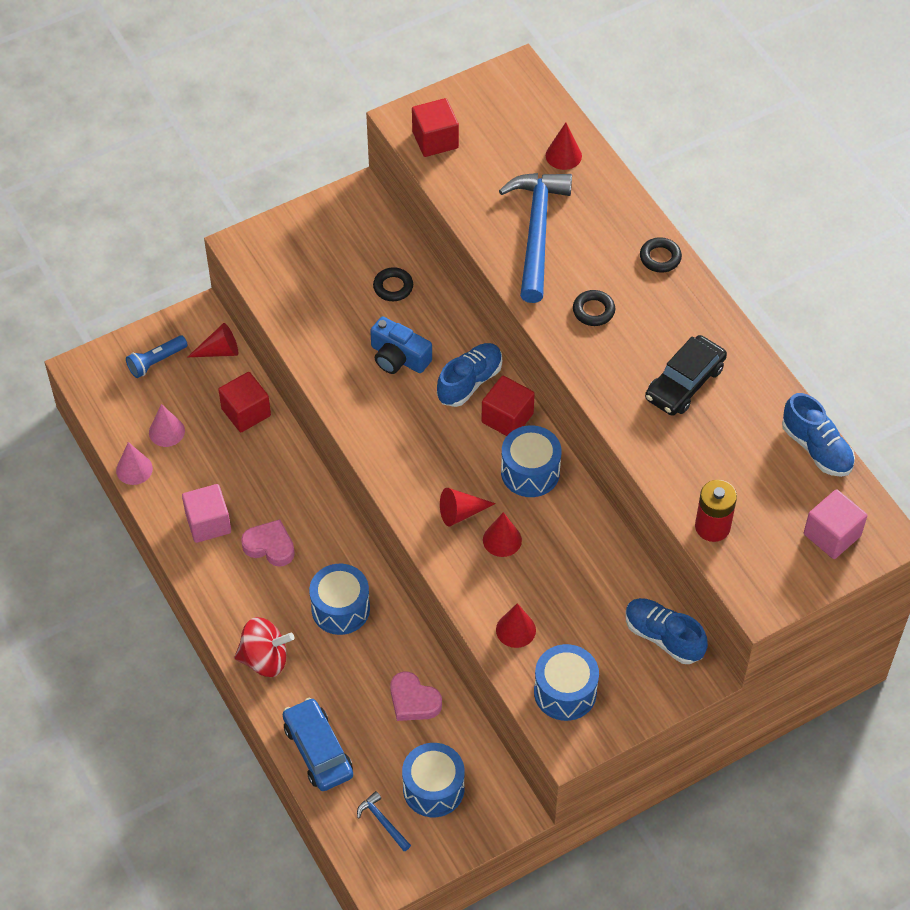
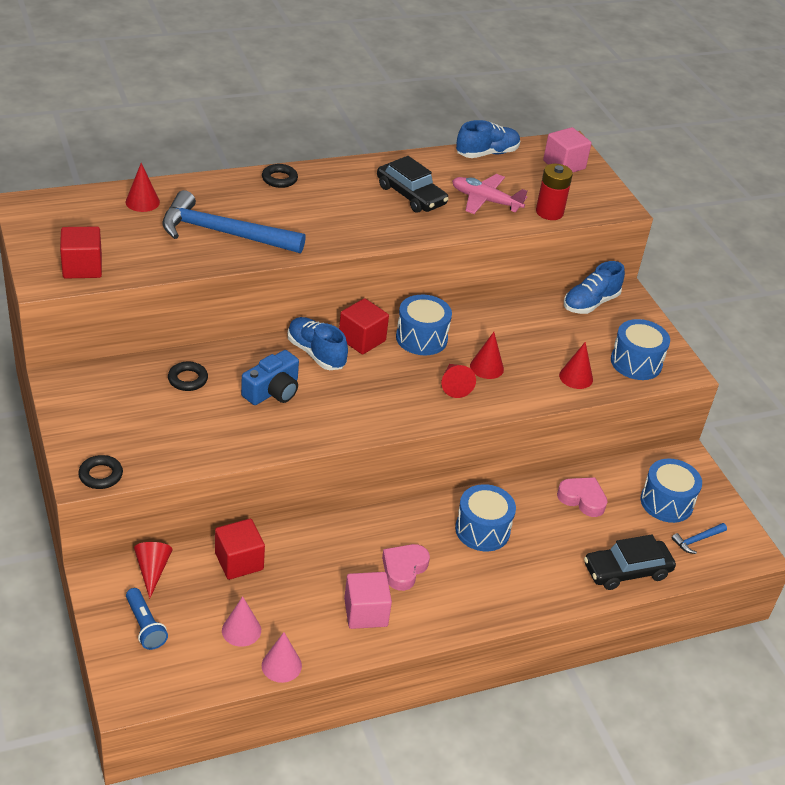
camera: 85 degrees left, 15 degrees down
(265, 659) = (528, 593): red spinning top -> none
(318, 750) = (626, 571): blue car -> black car
(413, 701) = (582, 499): pink heart -> pink heart turned 105 degrees counterclockwise
(593, 311) = (322, 222): black ring -> black ring (101, 475)
(707, 458) = (485, 201): none -> pink plane

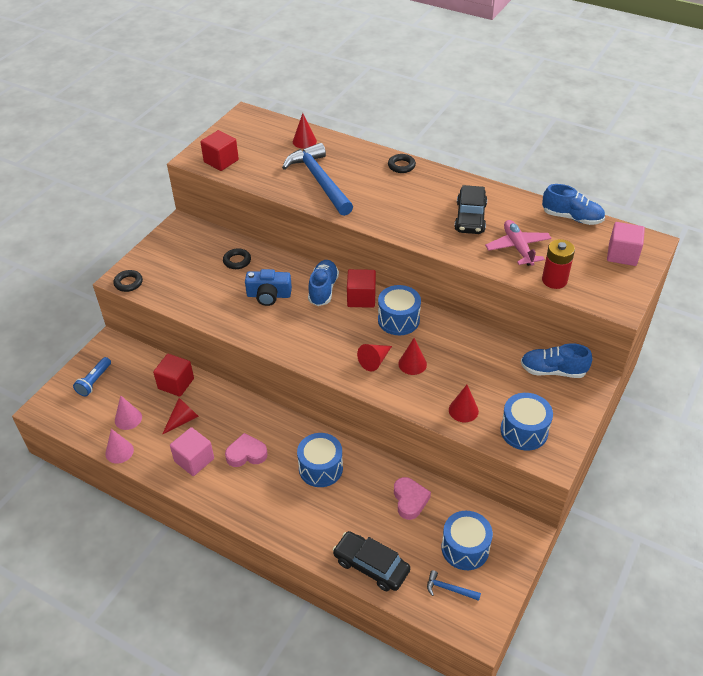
camera: 55 degrees right, 5 degrees up
(152, 570) = (134, 357): red cone -> red cone (183, 420)

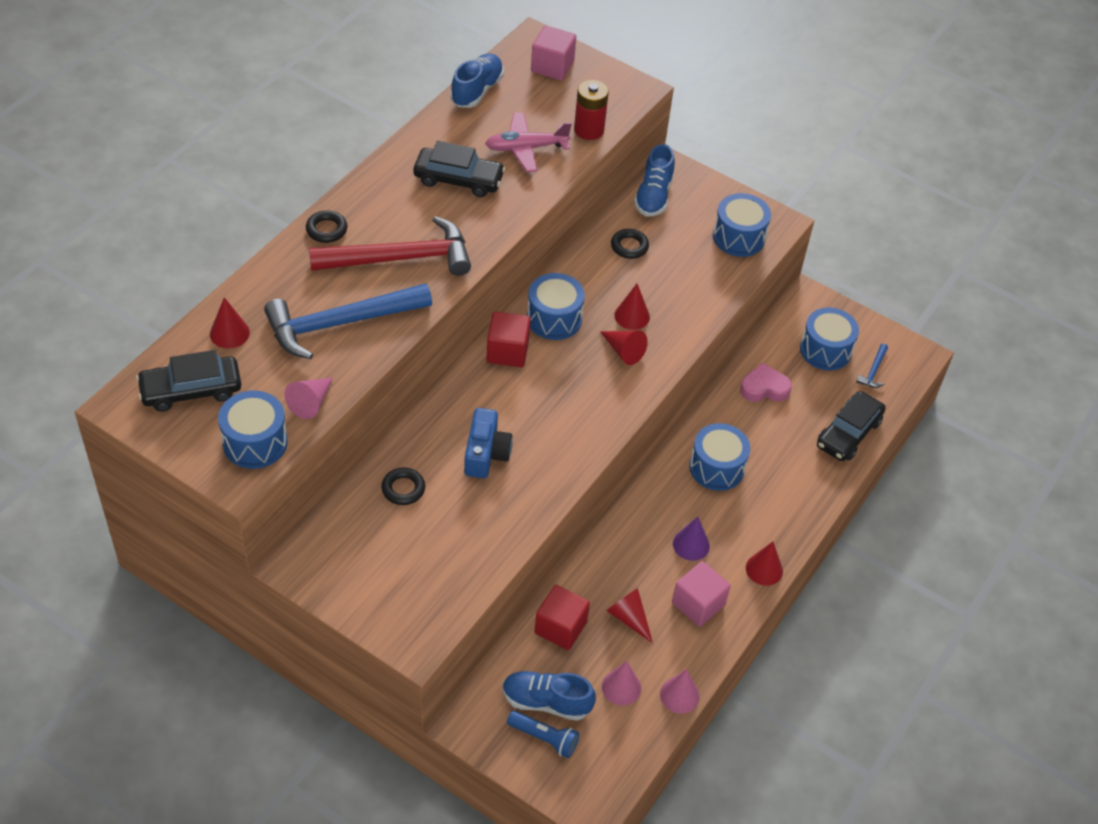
camera: 90 degrees left, 5 degrees up
(128, 283) = (428, 633): black ring -> black ring (629, 246)
(221, 161) = (255, 442): red cube -> blue drum
(246, 454) = (691, 545): pink heart -> purple cone
(253, 177) = (311, 402): none -> pink cone
(258, 134) = (191, 390): none -> black car
(323, 289) = (484, 391): blue shoe -> blue shoe (546, 702)
(383, 199) = (400, 258): none -> red hammer
(463, 410) = (707, 281): red cone -> red cone (764, 569)

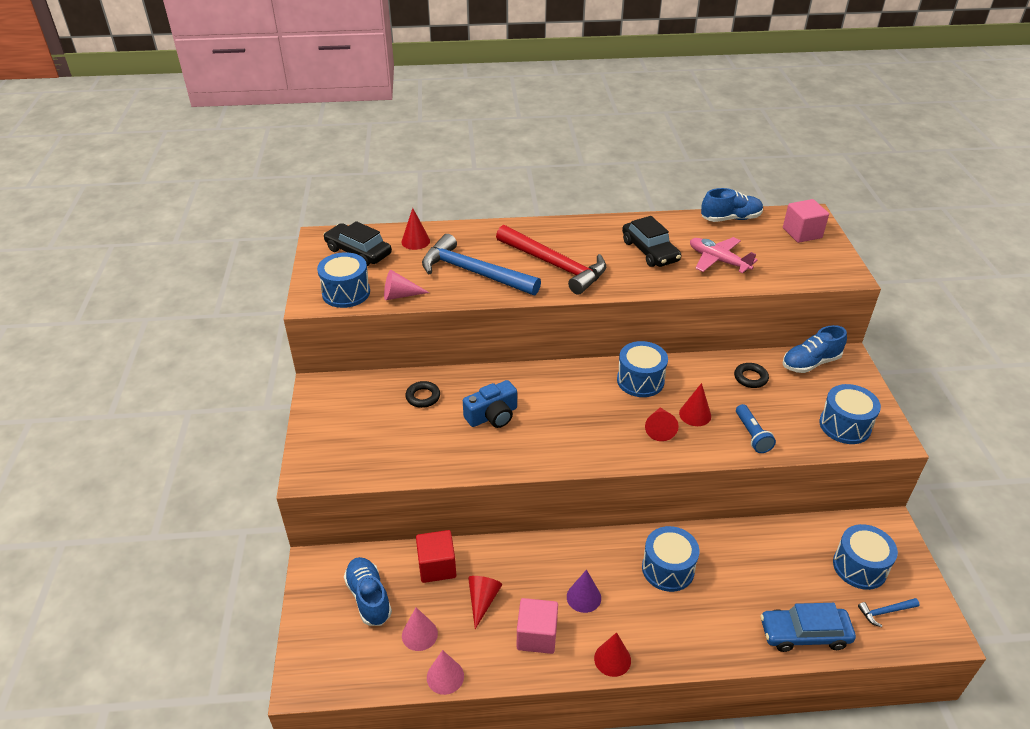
camera: 55 degrees right, 10 degrees down
(326, 230) = (537, 229): black ring -> none
(507, 351) = (585, 376): red cube -> none
(544, 738) = (338, 616): blue flashlight -> blue flashlight (752, 435)
(589, 130) = (777, 275): red battery -> none
(764, 388) = (773, 551): pink heart -> none
(848, 433) = (804, 634): black car -> blue car

